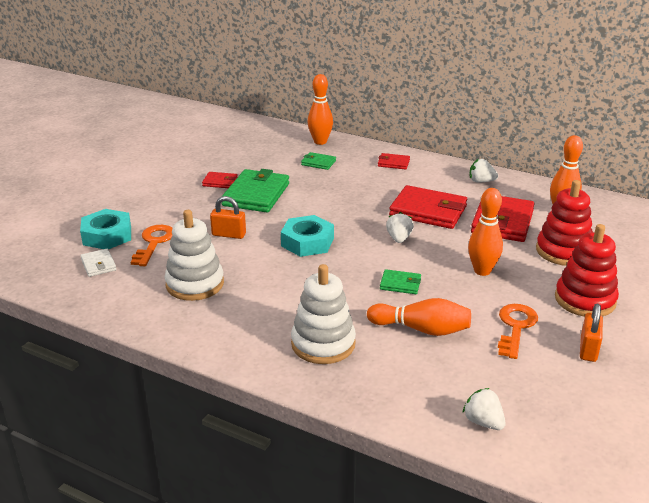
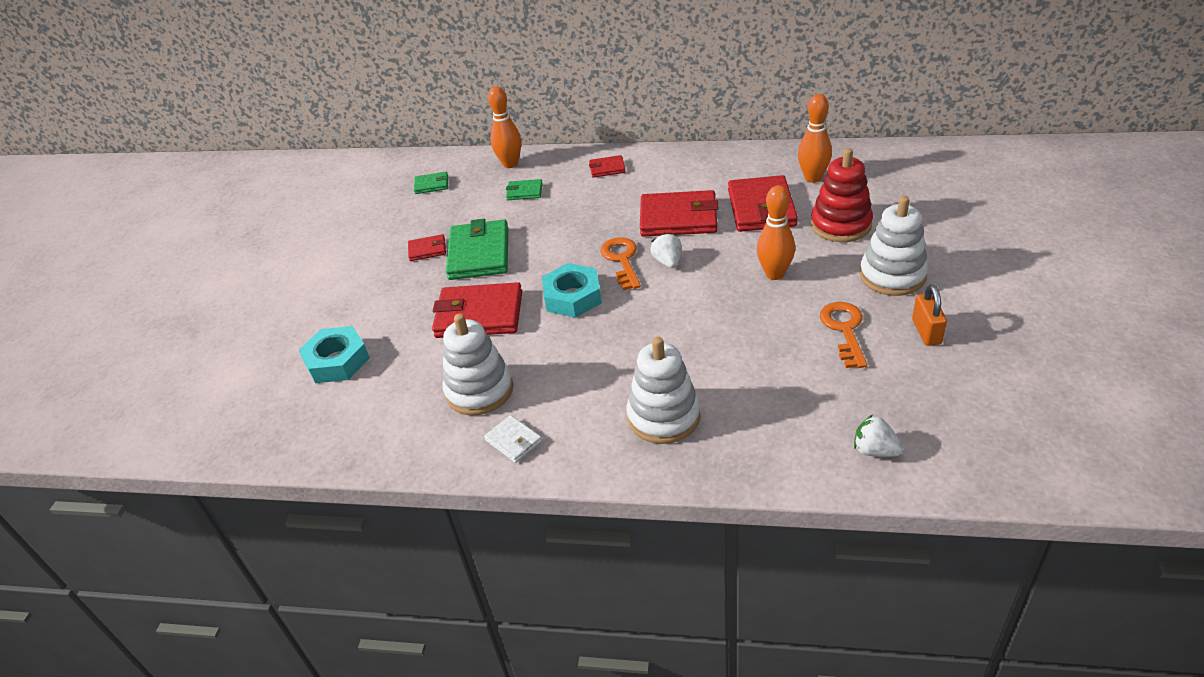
camera: 15 degrees left, 10 degrees up
(98, 265) = (351, 402): white wallet -> white wallet (513, 441)
(154, 243) = (399, 353): orange key -> orange key (622, 260)
(229, 234) = (479, 315): orange padlock -> red wallet
(400, 284) = (701, 317): green wallet -> green wallet (431, 185)
(421, 329) = (754, 364): orange bowling pin -> none
(481, 181) = (712, 165): white strawberry -> none
(585, 300) = (892, 276): red stacking toy -> white stacking toy

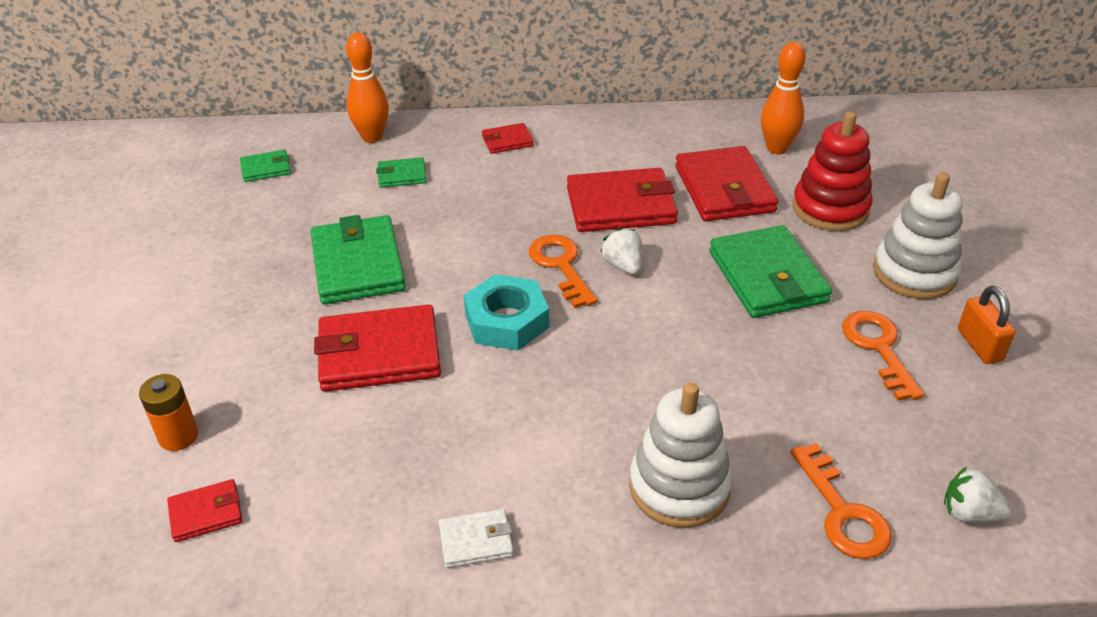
camera: 15 degrees left, 0 degrees up
(337, 361) = (178, 436): turquoise nut -> orange battery
(427, 250) = (280, 262): red wallet -> red wallet (206, 513)
(479, 390) = (406, 467): white stacking toy -> none
(513, 441) = (476, 541): white wallet -> white wallet turned 45 degrees counterclockwise
(774, 274) = (767, 277): orange bowling pin -> green wallet
(778, 442) = (842, 512): none -> orange key

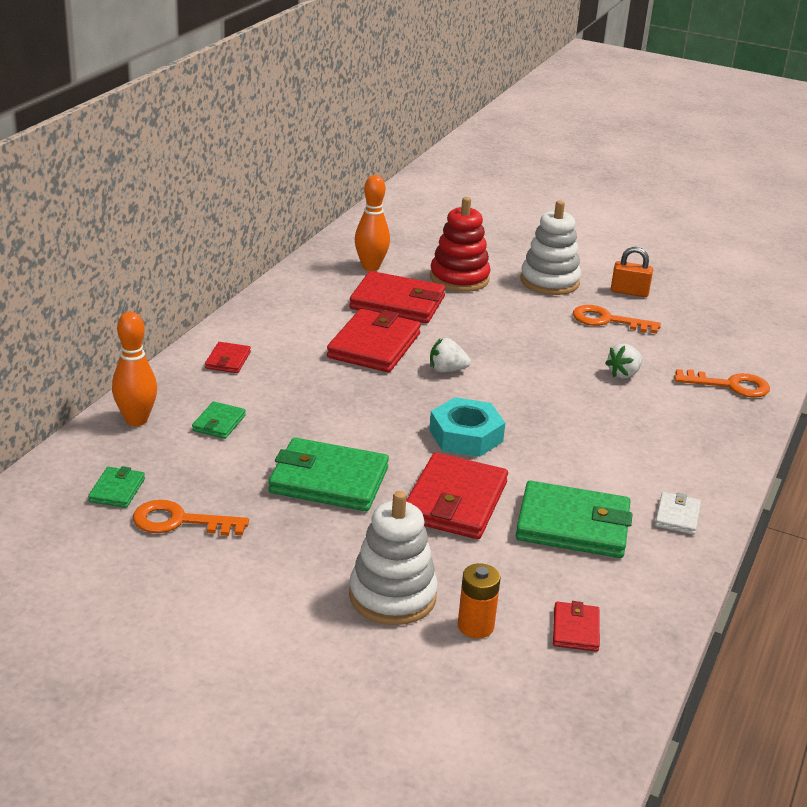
camera: 65 degrees left, 10 degrees down
(560, 266) = (422, 393): orange key -> orange key (180, 521)
(679, 487) = (677, 428): white stacking toy -> white stacking toy (392, 596)
(767, 277) = (509, 326): green wallet -> green wallet (573, 525)
(969, 513) = (753, 351): white strawberry -> white strawberry (623, 374)

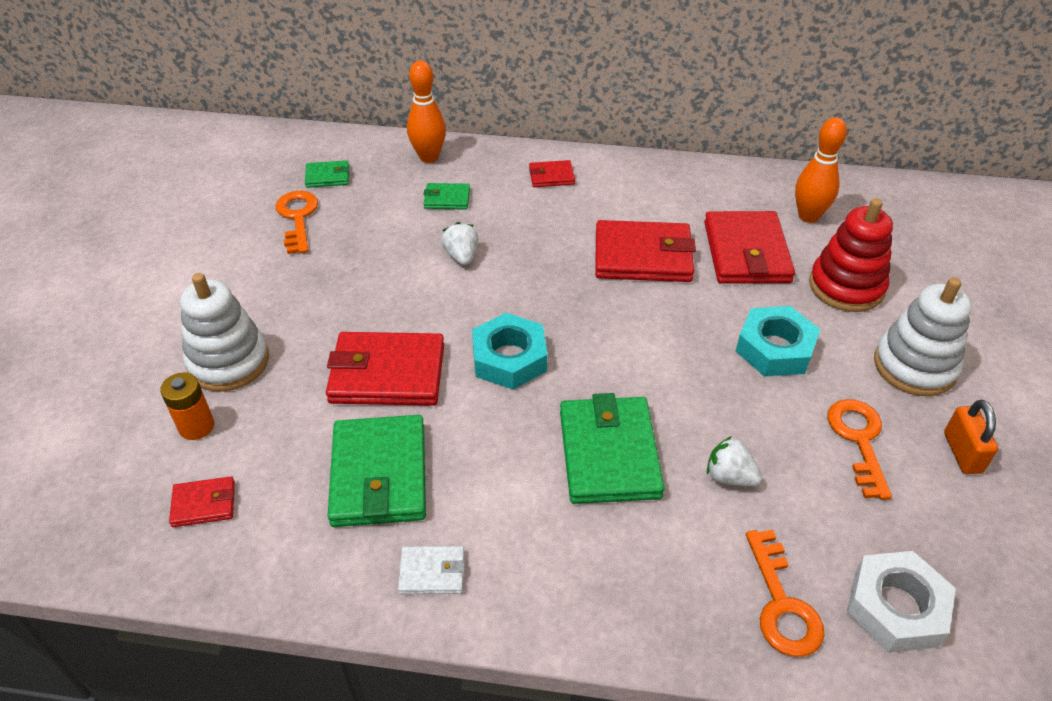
camera: 75 degrees right, 15 degrees up
(329, 480) = (388, 283): green wallet -> green wallet (609, 454)
(447, 370) = (631, 318): white strawberry -> white strawberry (461, 256)
(509, 323) = (775, 348): none -> turquoise nut
(739, 350) = (895, 607): none -> white nut

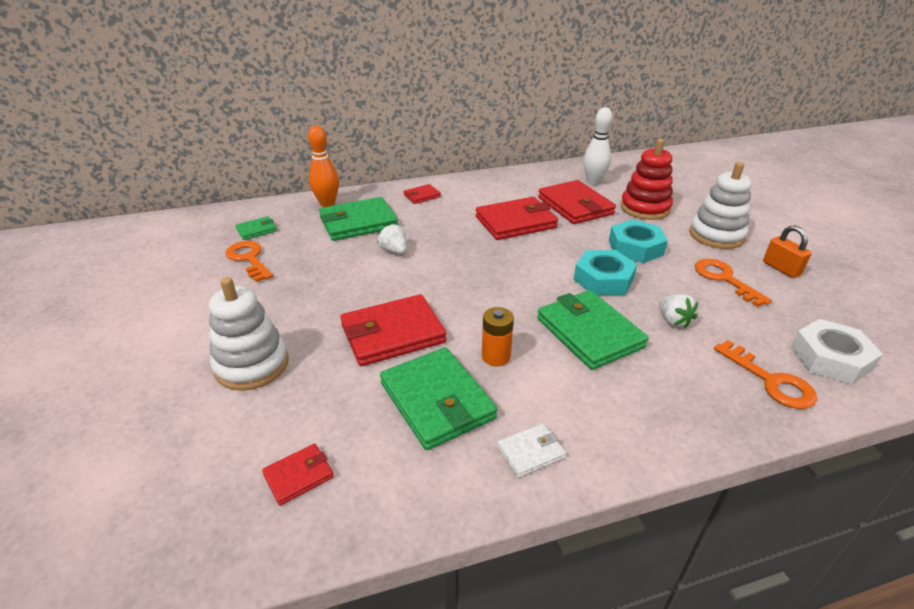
camera: 25 degrees left, 10 degrees down
(196, 426) = (252, 420): orange battery -> orange battery (496, 357)
(447, 199) = (358, 223): green wallet -> green wallet, size x2.04
(509, 358) = (475, 299): turquoise nut -> turquoise nut (603, 279)
(729, 476) = (673, 321): white strawberry -> white strawberry turned 120 degrees counterclockwise
(808, 216) = (593, 181): orange bowling pin -> white bowling pin

